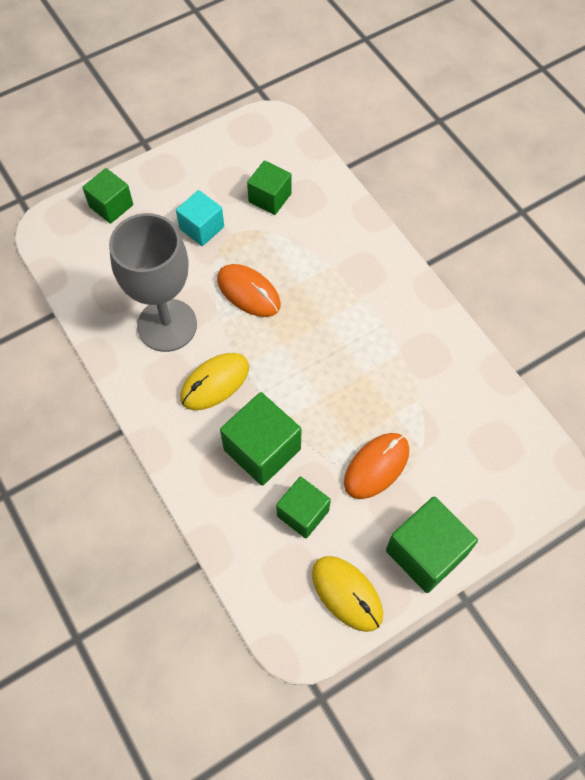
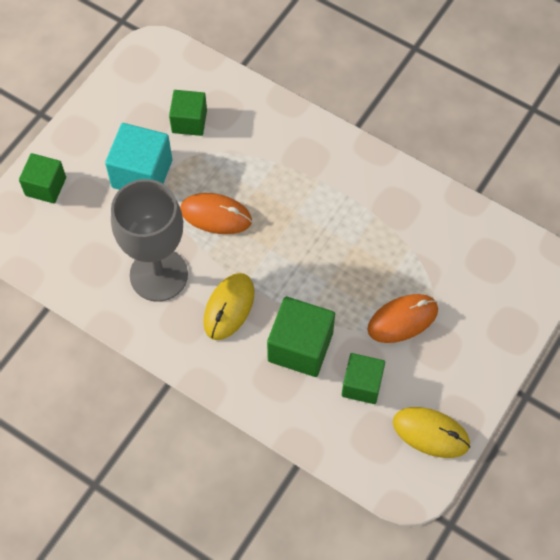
camera: 25 degrees left, 0 degrees up
(202, 228) = (142, 174): turquoise cube -> turquoise cube, size x1.51
(376, 466) = (402, 319): orange mouse -> orange mouse turned 45 degrees clockwise
(426, 552) = (477, 372): green cube -> none

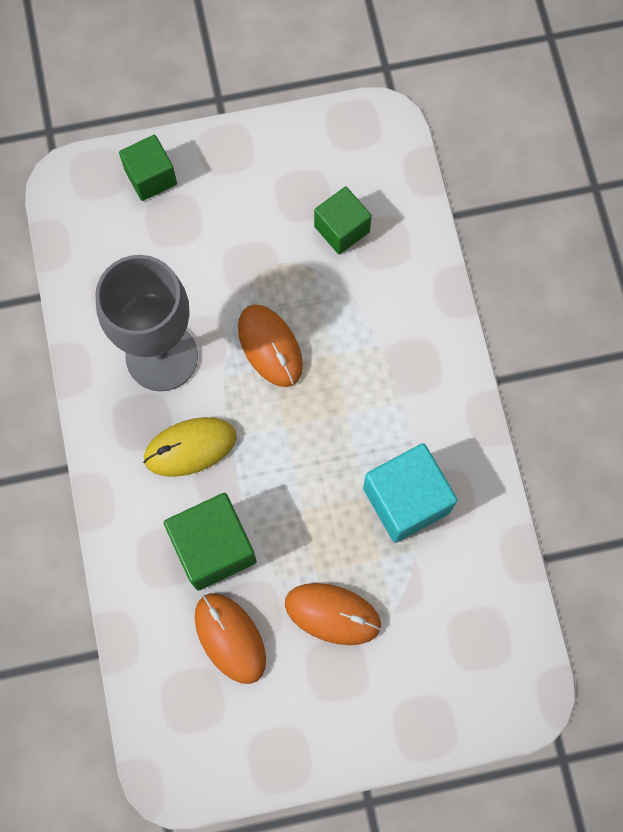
camera: 45 degrees right, 10 degrees up
(142, 174) = (246, 243): turquoise cube -> turquoise cube (406, 500)
(362, 384) = (230, 638): green cube -> orange mouse
(430, 433) = (242, 746): yellow mouse -> none

